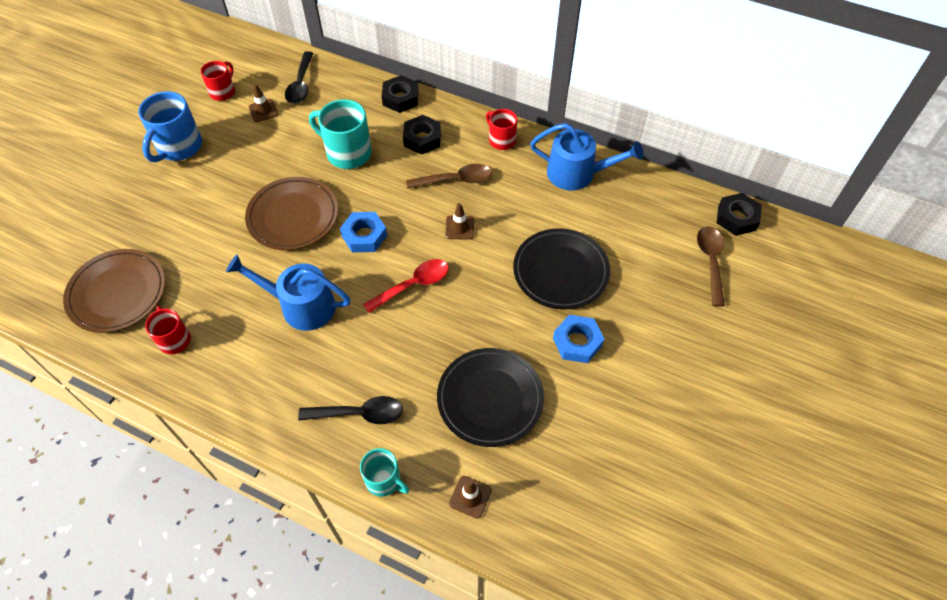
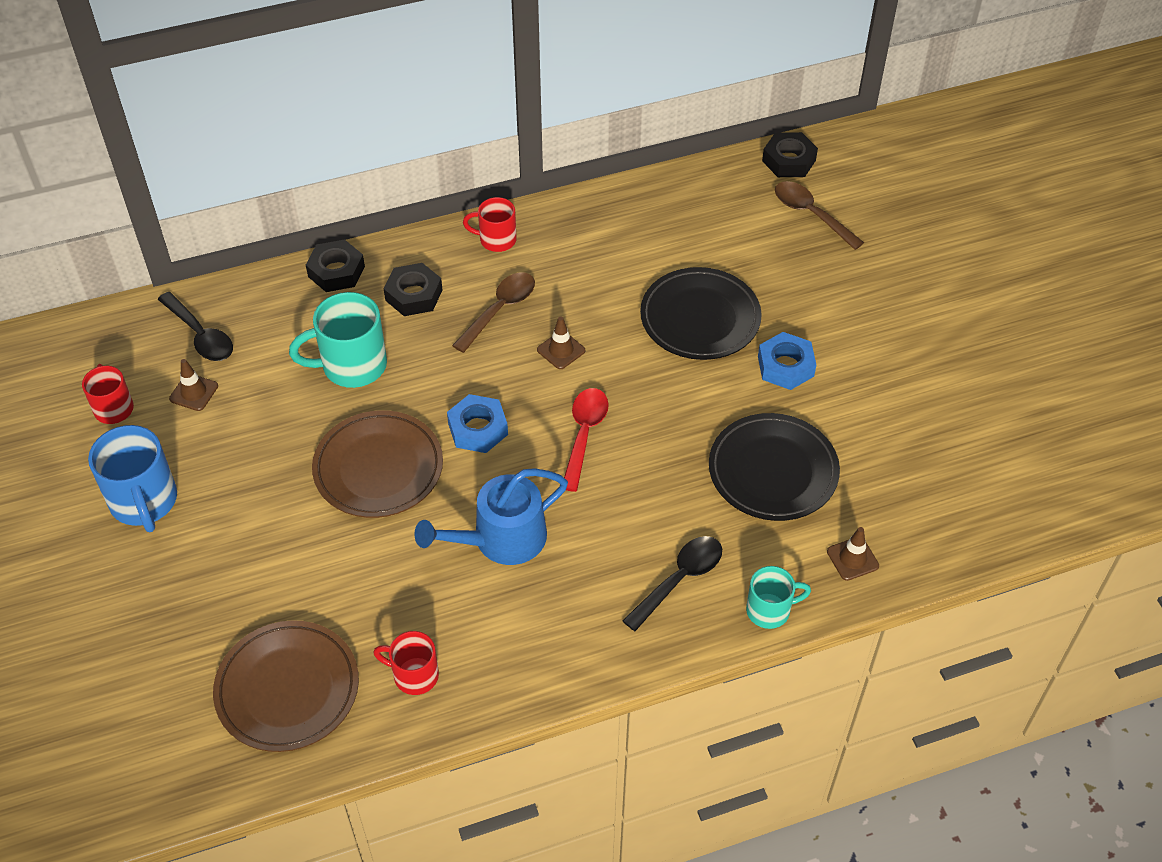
camera: 45 degrees left, 5 degrees down
(577, 173) = (607, 220): blue watering can -> none

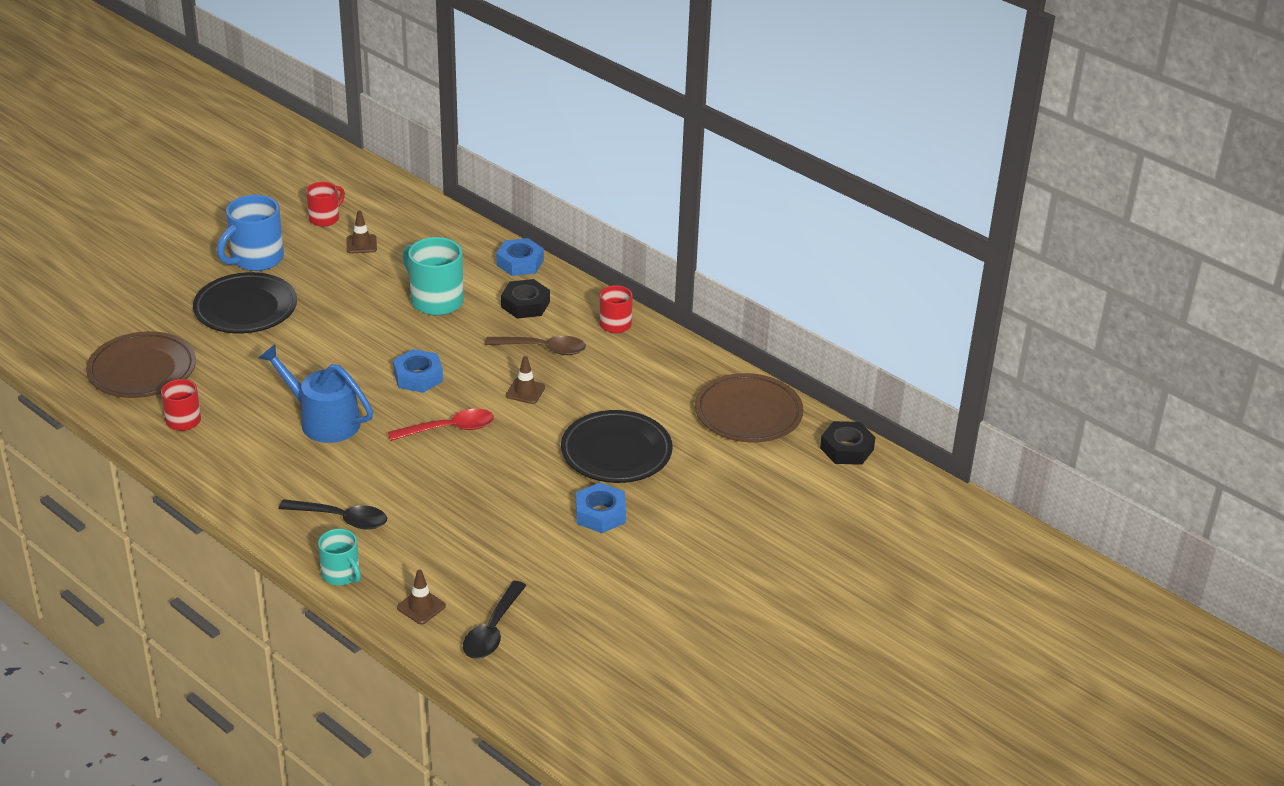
camera: 60 degrees right, 15 degrees down
(200, 335) = (414, 228): black spoon -> black spoon (492, 630)
(336, 271) = (520, 263): black nut -> blue nut
(378, 468) = (350, 344): brown plate -> brown plate (748, 413)
(773, 471) = (482, 538): black plate -> black plate (246, 308)
(811, 214) = (791, 480): brown spoon -> none

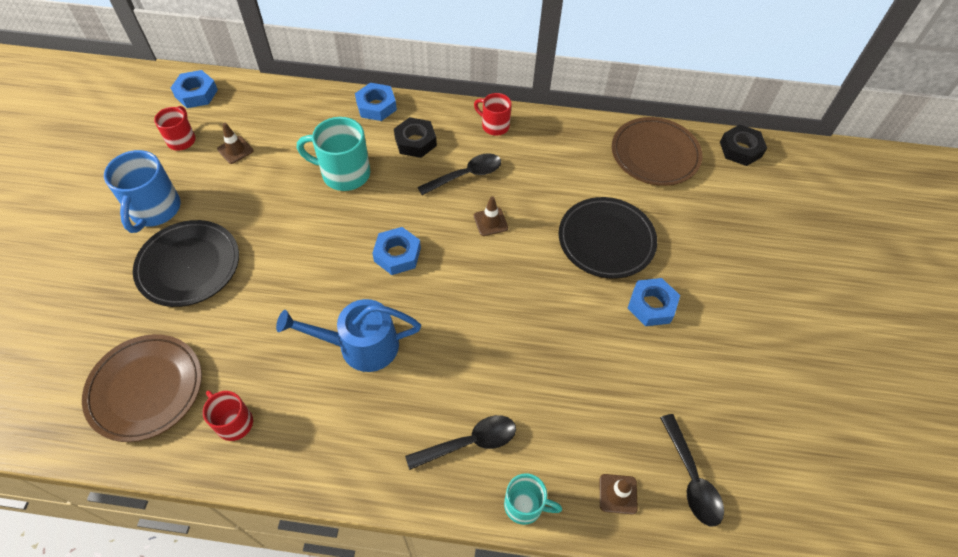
camera: 35 degrees left, 20 degrees up
(371, 188) = (196, 93): none -> blue nut
(449, 429) = (468, 292): red spoon -> none
(543, 349) = (466, 175): brown spoon -> black spoon

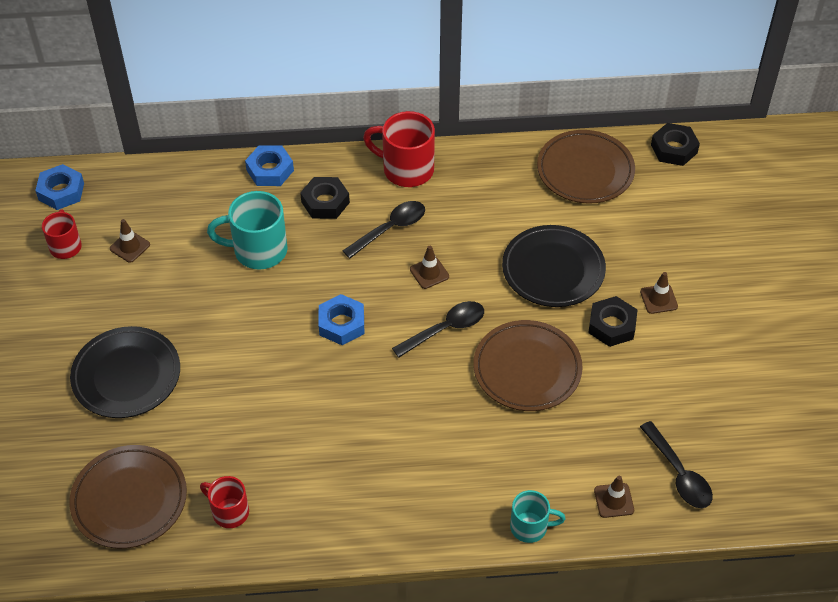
camera: 10 degrees left, 5 degrees down
(155, 210) = (66, 326): blue mug -> none
(361, 345) = (332, 418): blue watering can -> none
(469, 442) = (464, 484): black spoon -> black spoon (445, 329)
(494, 126) = (406, 169): red mug -> red mug, size x1.65
(560, 333) = (527, 369): none -> brown plate
(651, 305) = (612, 325): blue nut -> black nut
(702, 288) = (658, 299): none -> brown traffic cone

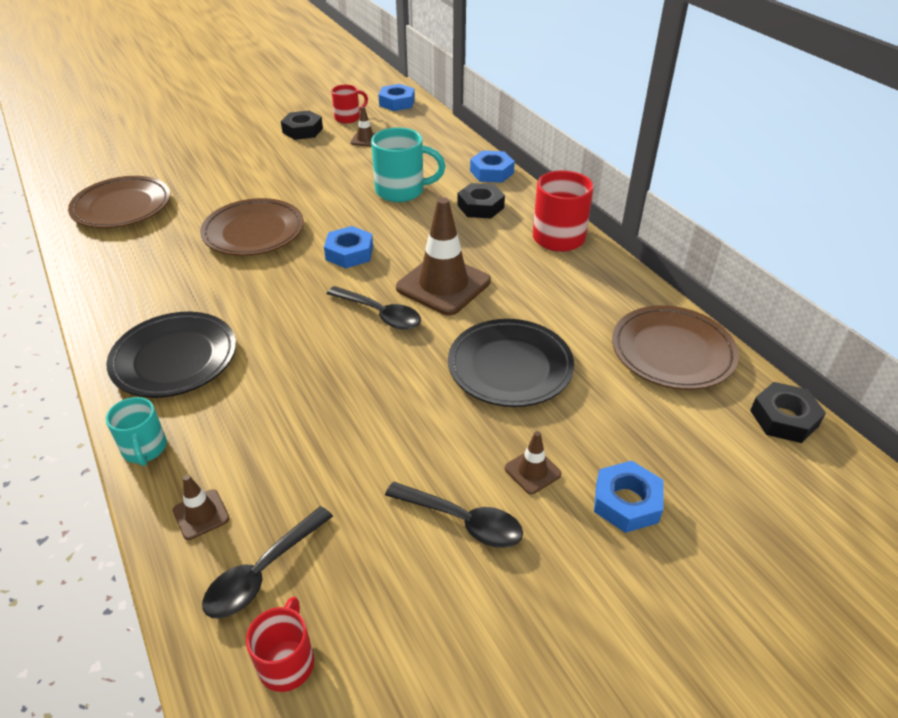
camera: 65 degrees right, 10 degrees down
(126, 376) = (241, 173): black plate -> black plate (174, 359)
(229, 512) = (121, 254): red mug -> red mug (287, 662)
(258, 250) = (402, 191): turquoise mug -> turquoise mug turned 120 degrees clockwise
(390, 229) = (479, 248): black spoon -> black spoon (462, 521)
(429, 273) = (443, 285): brown traffic cone -> brown traffic cone, size x2.19
(527, 369) = (360, 386): brown plate -> brown plate (254, 232)
(612, 325) = (463, 438): black nut -> black nut (302, 130)
(704, 262) = (626, 502): none -> blue nut

